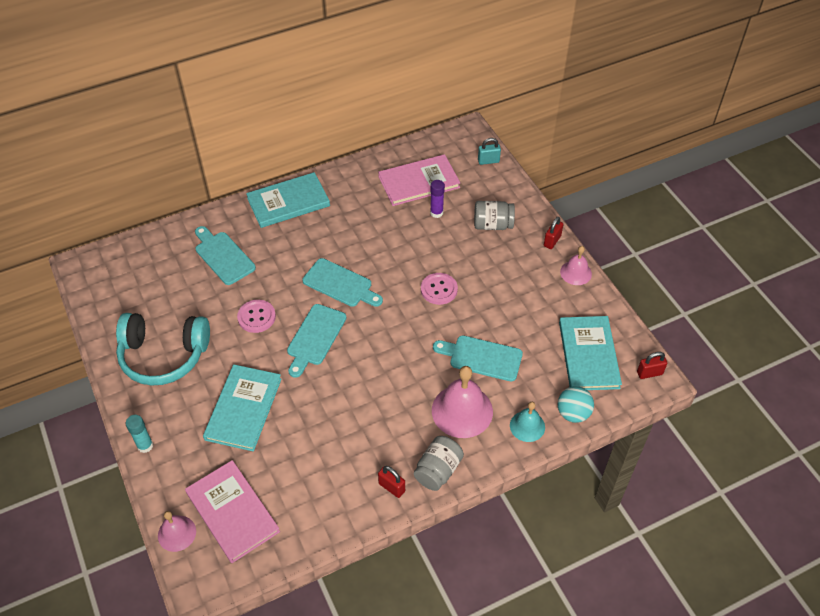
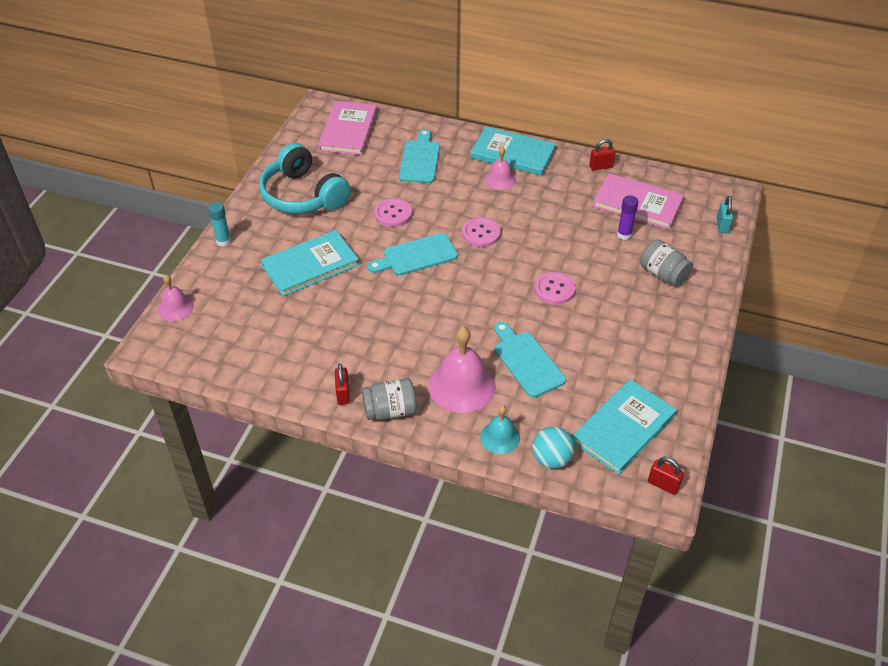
camera: 45 degrees right, 5 degrees down
(232, 512) = (222, 323): pink book -> pink book (348, 130)
(340, 284) = (481, 233): turquoise cutting board -> pink button
(488, 161) = (722, 225): turquoise padlock -> turquoise padlock turned 60 degrees clockwise
(552, 241) = (703, 321): red padlock -> red padlock (601, 166)
(576, 272) = (694, 360): pink bell -> pink bell (500, 179)

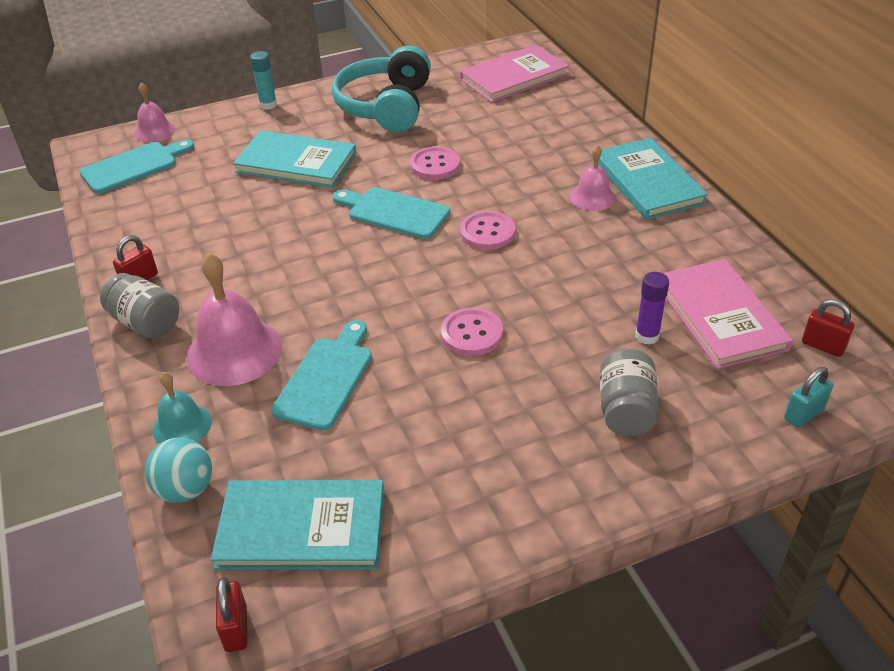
camera: 50 degrees right, 5 degrees down
(420, 159) = (540, 135): turquoise cutting board -> turquoise cutting board (134, 166)
(601, 166) = (736, 251): red padlock -> red padlock (823, 346)

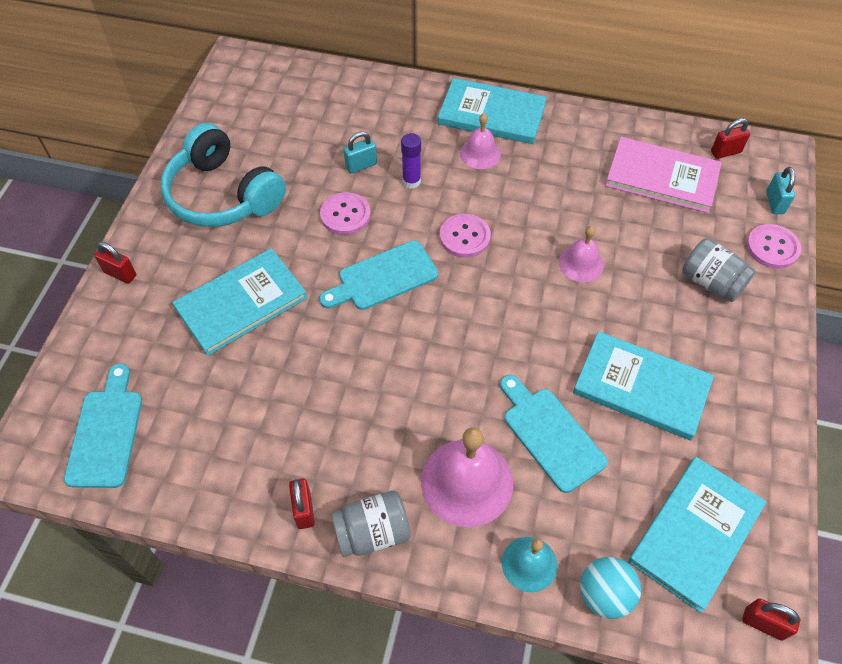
camera: 55 degrees left, 15 degrees up
(155, 131) = (60, 385): pink bell -> pink bell (581, 263)
(268, 105) = (120, 274): turquoise glue stick -> red padlock
(437, 415) = (641, 387): none -> turquoise book
(472, 334) = (572, 317): pink button -> pink button (772, 248)
(495, 147) = (361, 165): none -> turquoise padlock
(514, 77) = (274, 93): pink book -> none
(647, 336) = (651, 225): purple glue stick -> purple glue stick (411, 181)

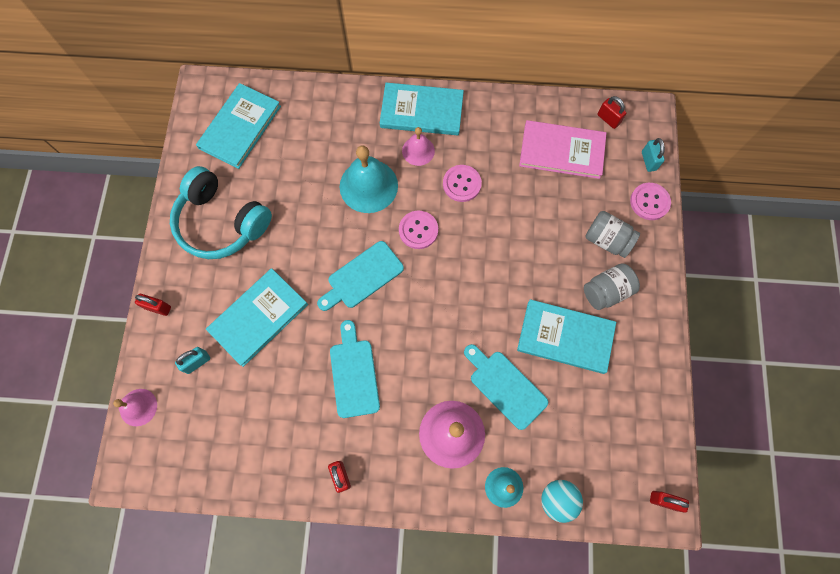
camera: 10 degrees left, 15 degrees up
(106, 432) = (183, 442): turquoise cutting board -> turquoise cutting board (354, 373)
(345, 215) = (322, 225): pink button -> pink button (461, 184)
(361, 165) = (326, 177): turquoise padlock -> turquoise padlock (197, 362)
(372, 532) = (392, 484): grey jar -> grey jar (606, 291)
(411, 181) = (368, 186): purple glue stick -> turquoise bell
(581, 263) = (509, 239): pink bell -> pink bell (138, 407)
(695, 533) = (613, 443): turquoise book -> turquoise book (240, 127)
(725, 152) = (608, 119): red padlock -> red padlock turned 75 degrees clockwise

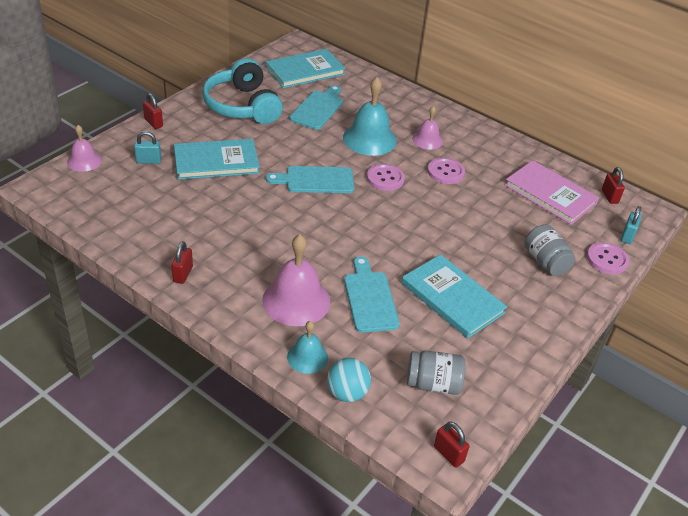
camera: 30 degrees right, 30 degrees down
(354, 373) = (254, 225): turquoise cutting board -> turquoise cutting board (318, 108)
(421, 111) = (450, 122): turquoise book -> none
(606, 291) = (516, 291): grey jar -> grey jar (433, 384)

